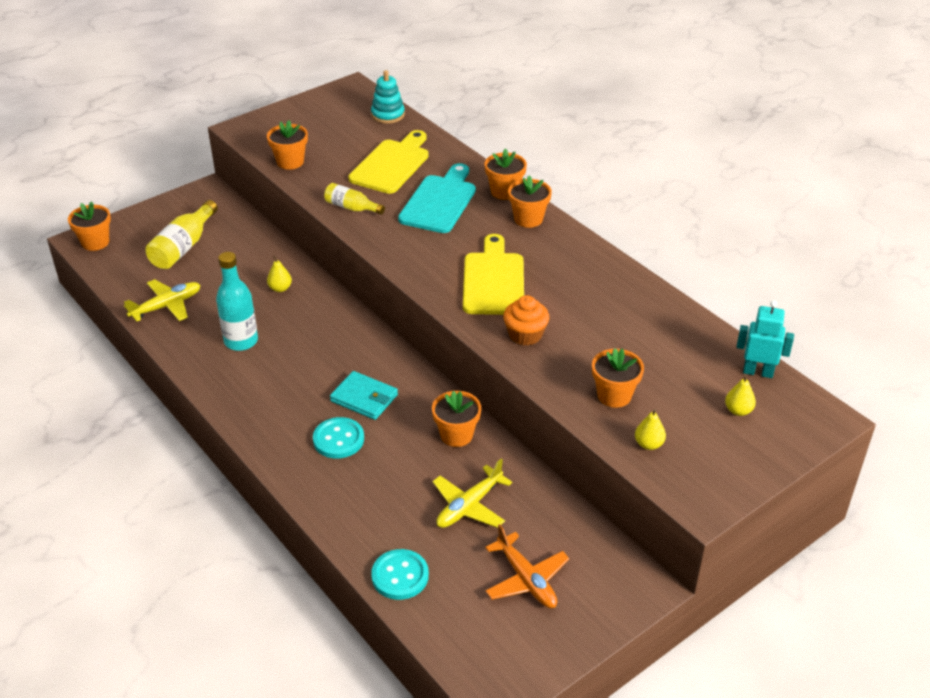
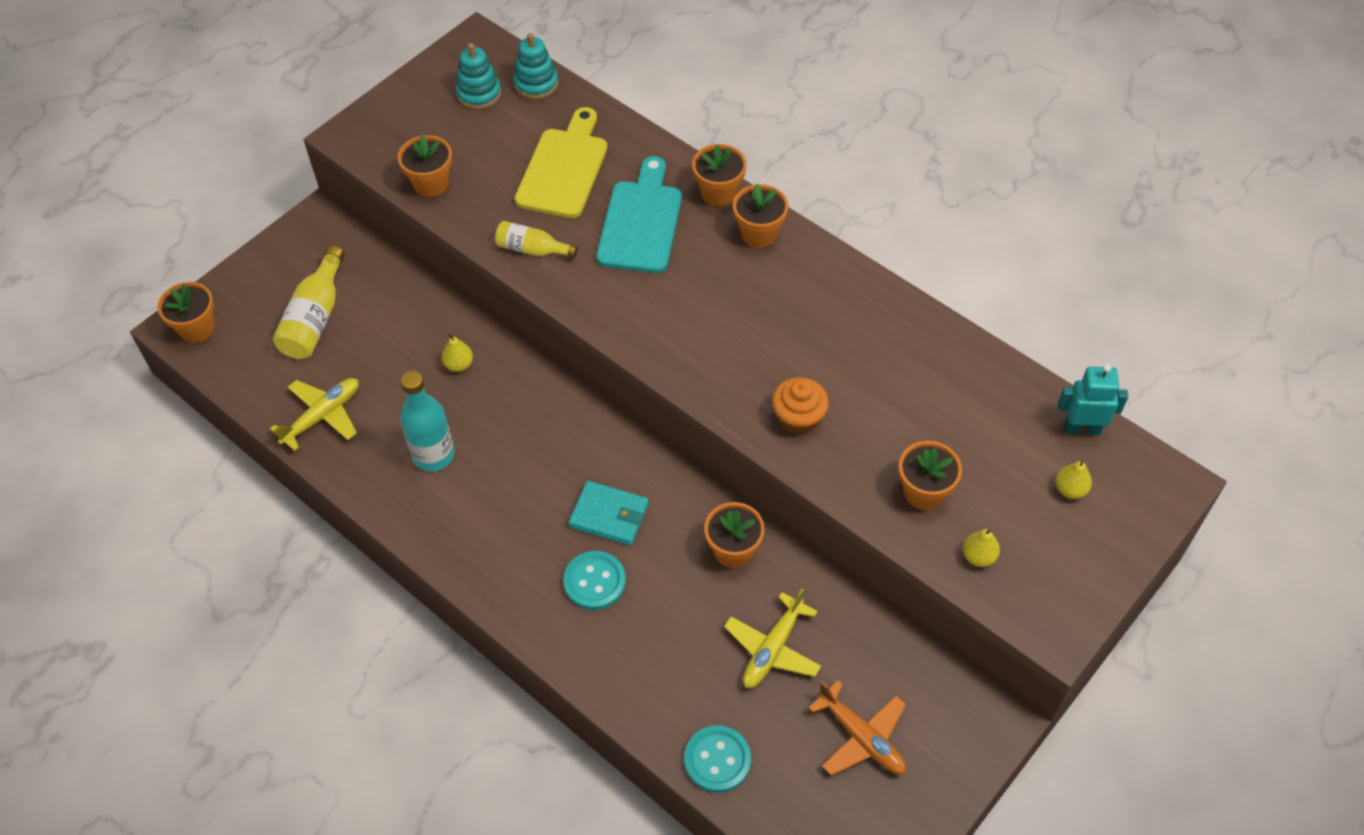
camera: 10 degrees left, 15 degrees up
(344, 116) = (479, 93): none -> turquoise stacking toy
(493, 280) = (739, 339): yellow cutting board -> none

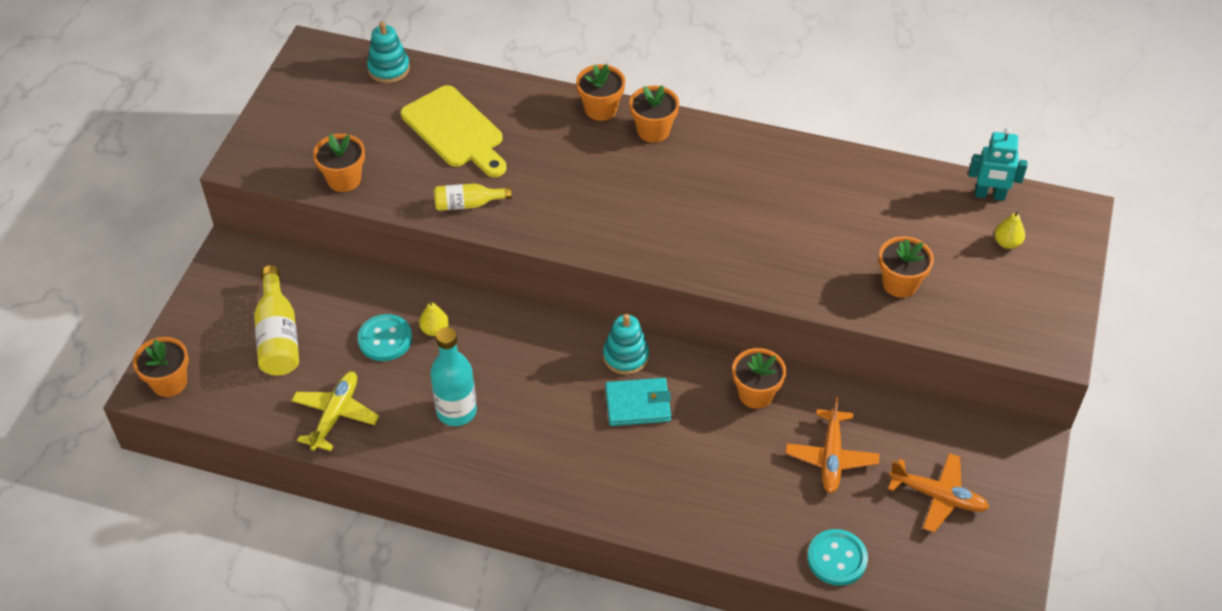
camera: 25 degrees left, 5 degrees down
(479, 93) = (342, 92): turquoise stacking toy -> turquoise stacking toy (626, 356)
(563, 168) = (456, 130): yellow cutting board -> yellow cutting board turned 150 degrees clockwise
(594, 581) = (656, 461): turquoise button -> turquoise button (385, 339)
(641, 222) = (548, 152): turquoise cutting board -> none
(772, 649) = (831, 457): yellow plane -> orange plane
(798, 418) = (770, 262): orange cupcake -> none
(978, 556) = (968, 316): yellow pear -> none
(1081, 428) = (989, 195): turquoise robot -> turquoise robot turned 150 degrees counterclockwise

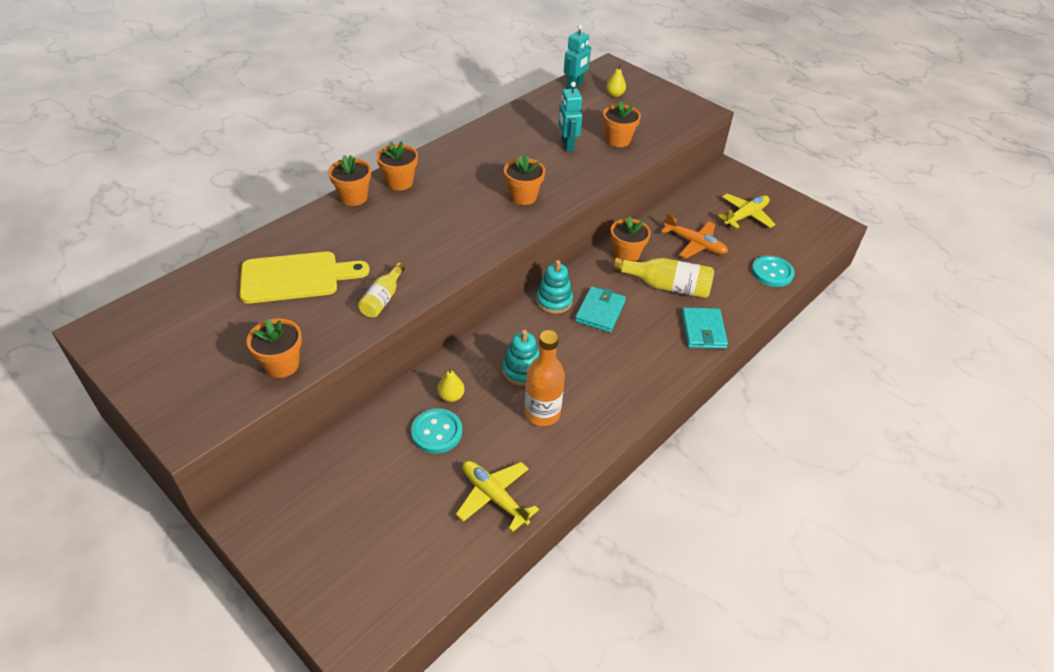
camera: 65 degrees left, 5 degrees down
(169, 382) = (363, 624): orange flower pot -> orange flower pot (523, 196)
(278, 336) = (374, 509): yellow bottle -> yellow bottle (667, 286)
(389, 69) = (181, 291): turquoise stacking toy -> turquoise stacking toy (522, 371)
(456, 411) = (542, 413): turquoise bottle -> orange bottle
(674, 514) = (703, 330): none -> turquoise wallet
(844, 240) = (567, 145): none -> turquoise robot
(938, 496) = (745, 216): orange plane -> yellow plane

